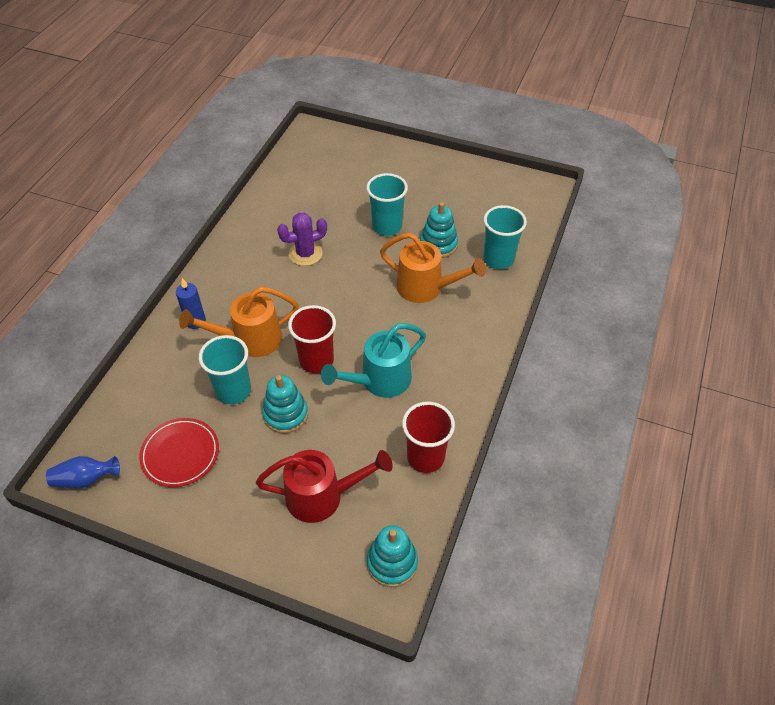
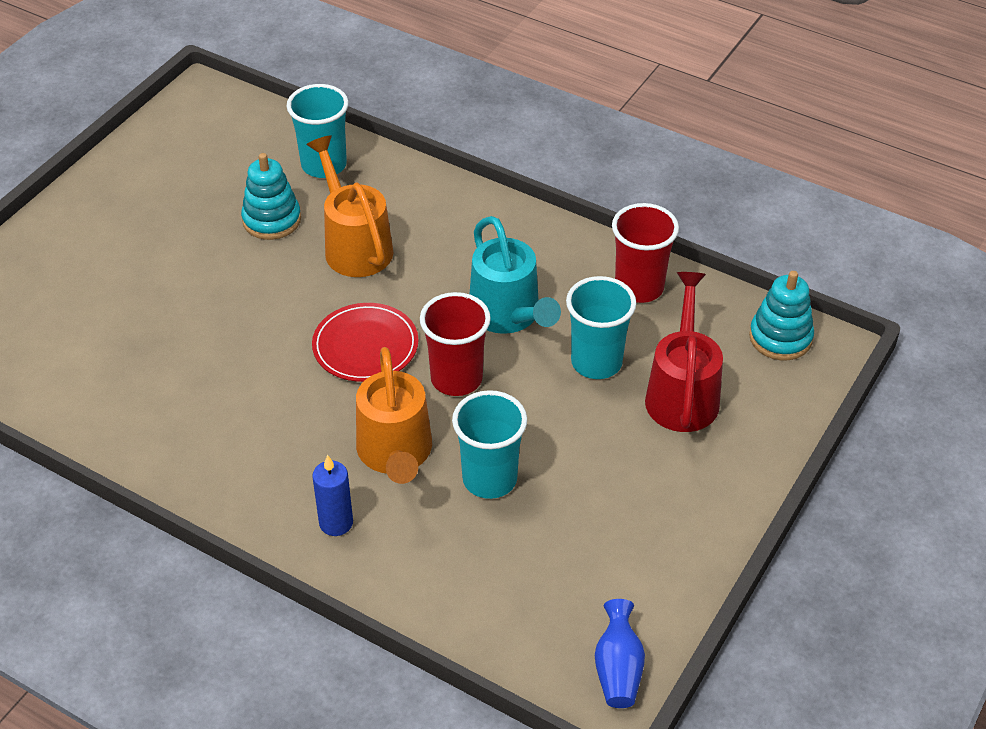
camera: 80 degrees left, 5 degrees down
(180, 454) = (591, 547): red plate -> red plate (365, 346)
(285, 414) = (545, 421): turquoise stacking toy -> none
(305, 254) = (233, 372): purple cactus -> none
(387, 226) = (210, 270): turquoise cup -> turquoise cup (596, 362)
(427, 288) = (354, 245): orange watering can -> orange watering can turned 60 degrees counterclockwise

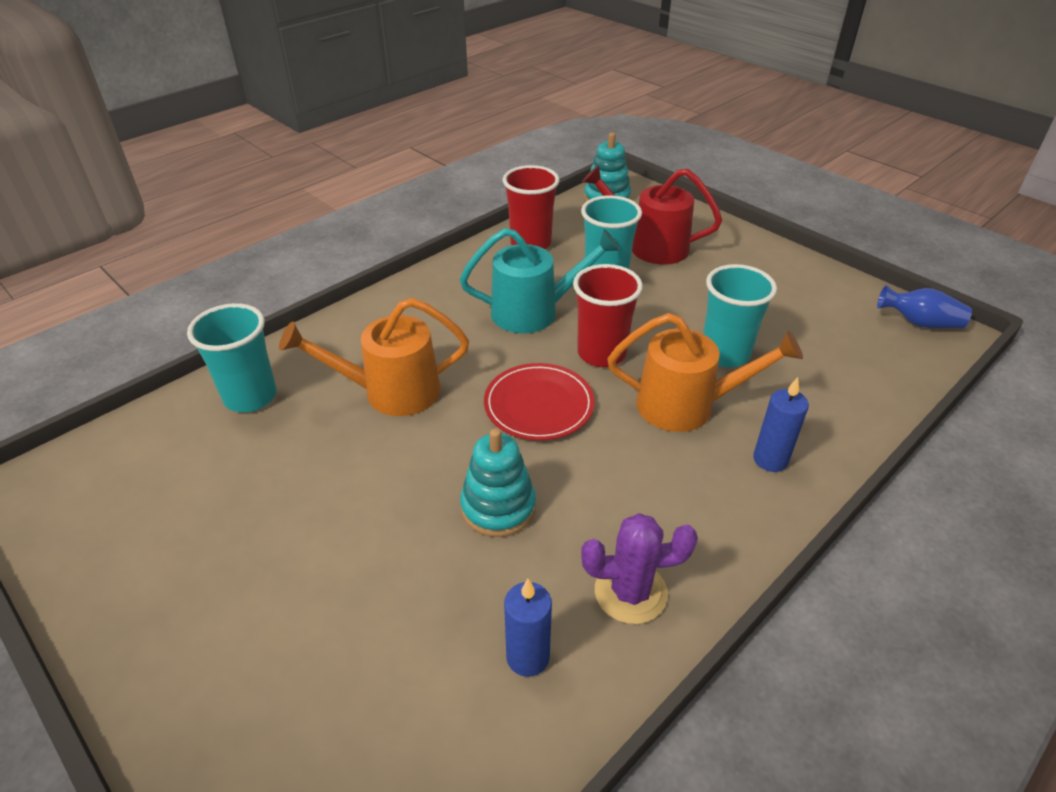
camera: 75 degrees left, 5 degrees down
(103, 389) = (527, 657): none -> blue candle
(167, 438) = (630, 592): none -> purple cactus
(272, 220) = (311, 450): turquoise stacking toy -> turquoise stacking toy (498, 507)

